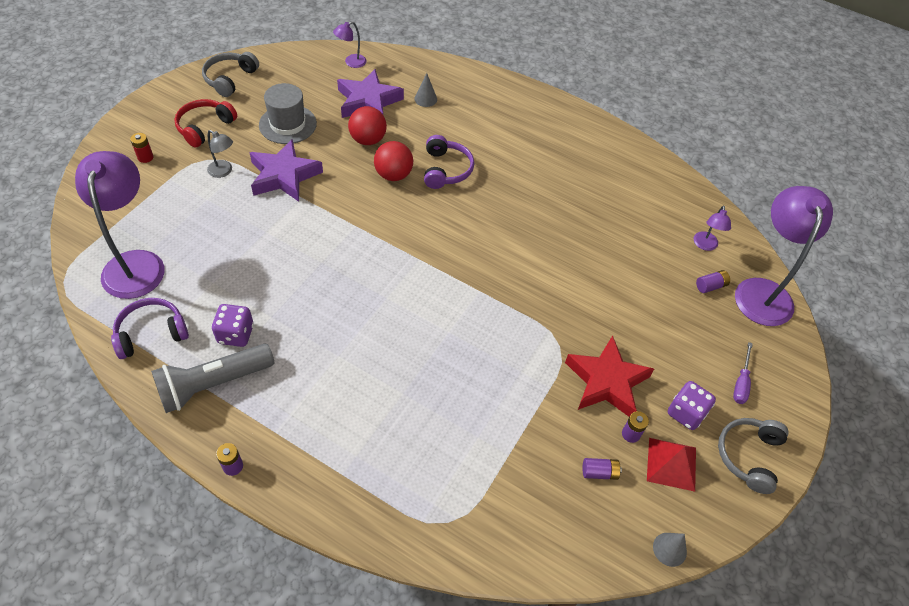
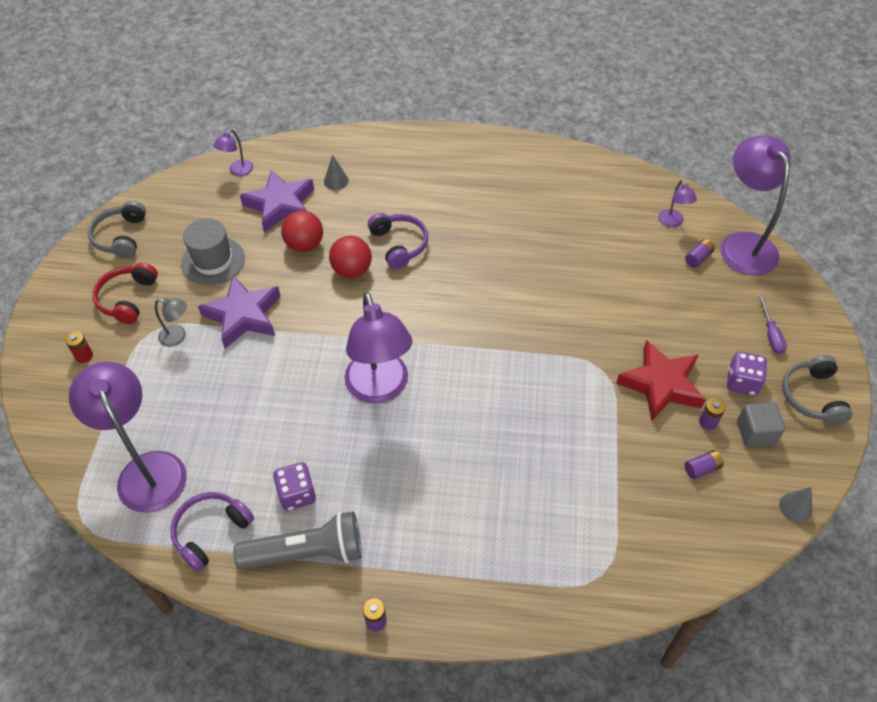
camera: 20 degrees left, 0 degrees up
(213, 384) = (306, 552): grey flashlight -> grey flashlight turned 135 degrees counterclockwise
(356, 279) = (380, 389): none -> purple lamp
(671, 464) = (755, 433): red pyramid -> grey cube

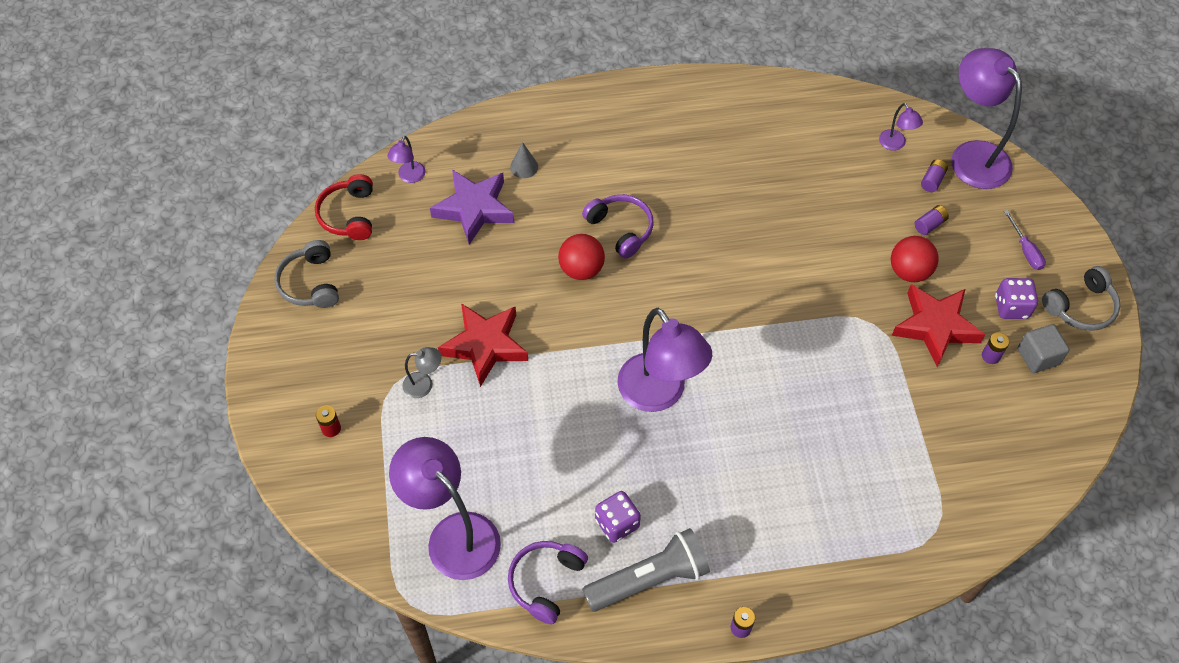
camera: 15 degrees left, 5 degrees up
(127, 299) = (350, 354): red headphones -> red headphones (349, 215)
(213, 261) = (426, 290): grey hat -> none
(243, 315) = (485, 345): purple star -> red star
(305, 245) = (519, 250): red ball -> red ball (909, 271)
(702, 468) = (998, 404): purple battery -> purple battery (929, 224)
(795, 507) = (1093, 422): grey cone -> none
(812, 396) = (1080, 307): grey headphones -> grey headphones turned 105 degrees counterclockwise

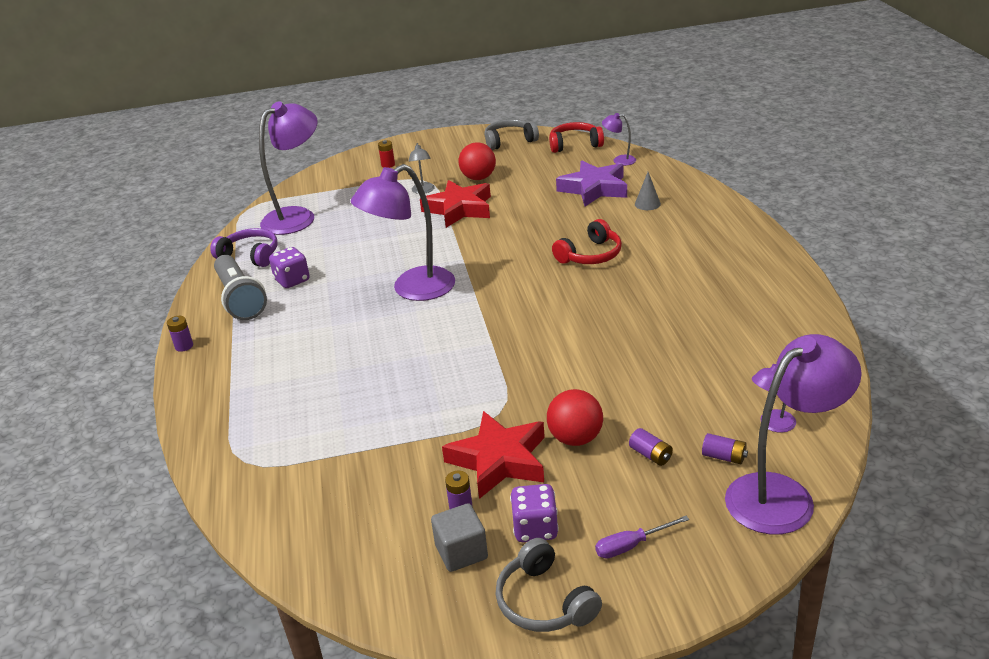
camera: 90 degrees right, 25 degrees down
(581, 269) = (541, 241): red ball -> red ball (478, 178)
(620, 229) = (590, 255): purple headphones -> red headphones

